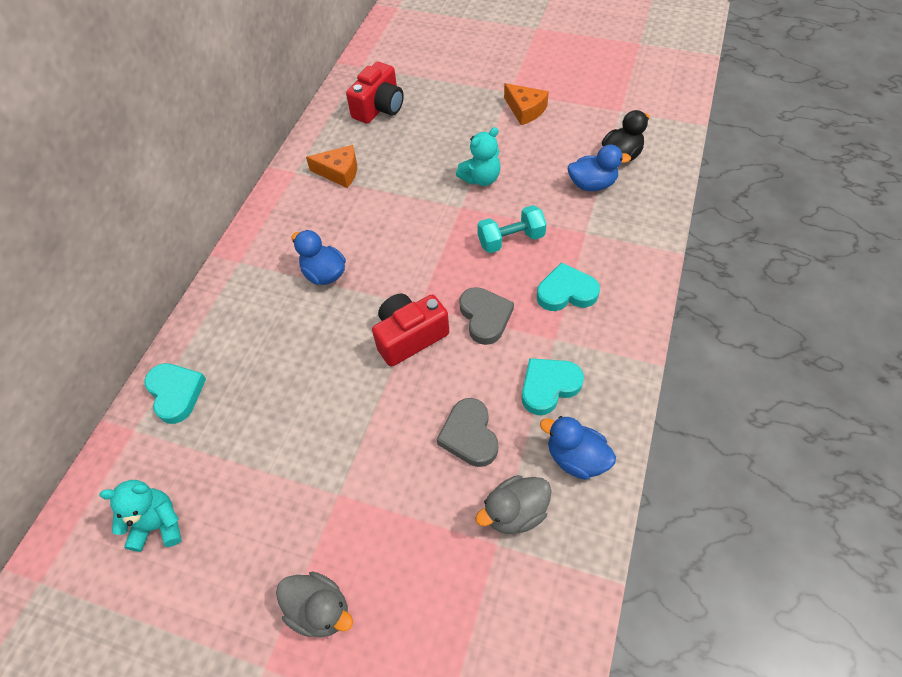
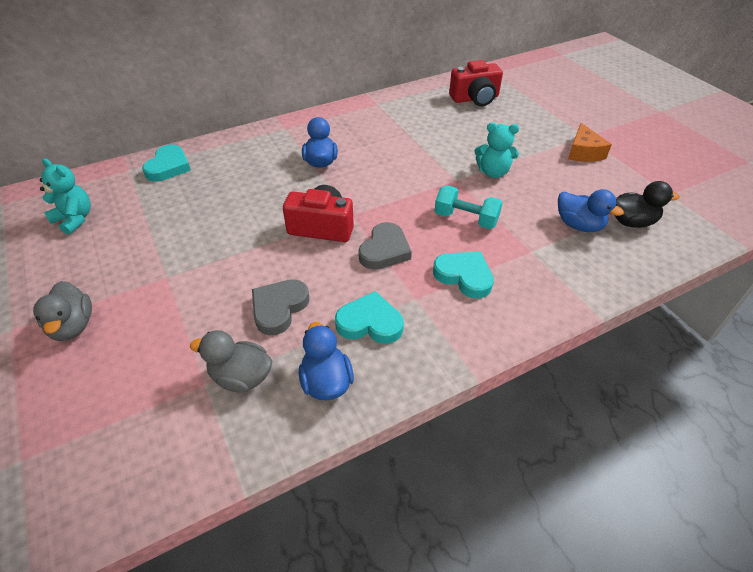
camera: 40 degrees right, 10 degrees down
(339, 172) = (403, 117): orange cheese -> none

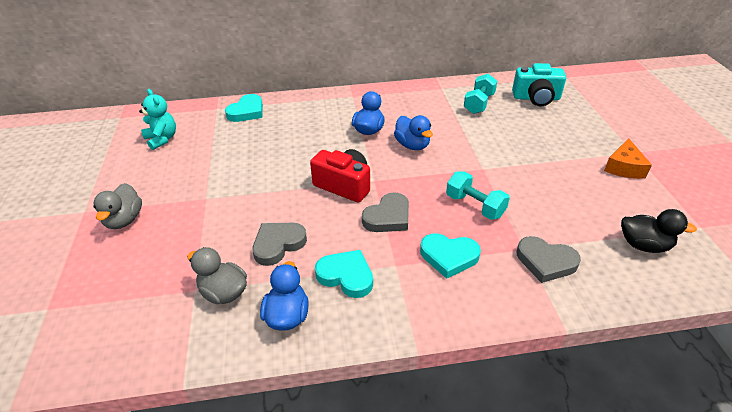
camera: 20 degrees right, 5 degrees down
(422, 114) = (479, 104): none -> turquoise dumbbell
(464, 276) = (449, 257): turquoise heart -> turquoise heart turned 135 degrees clockwise
(475, 98) = (536, 98): red camera -> turquoise camera
(493, 172) = (521, 169): turquoise teddy bear -> none
(555, 258) = (545, 262): none -> grey heart
(579, 225) = (585, 236): blue duck -> blue duck (412, 145)

